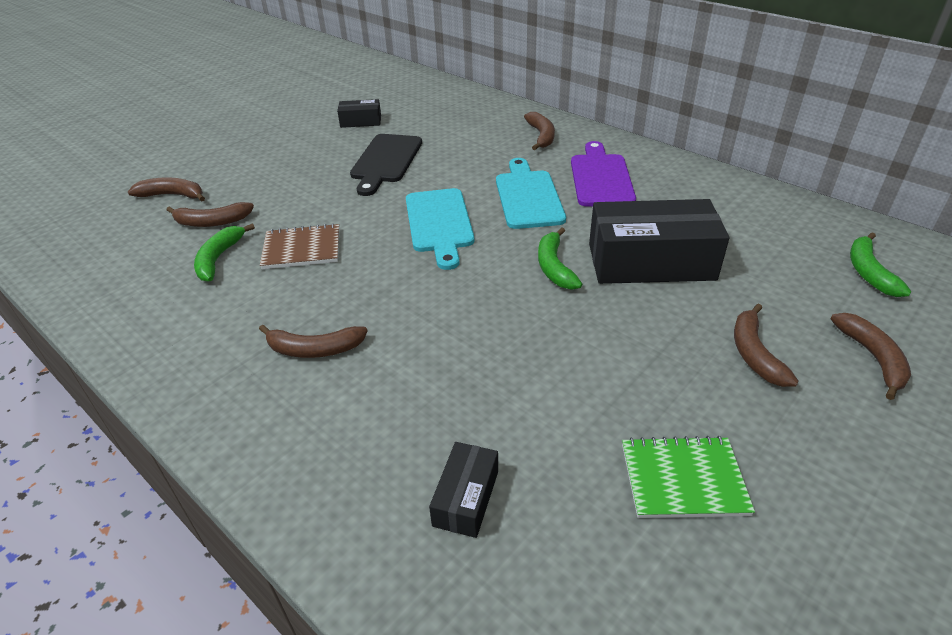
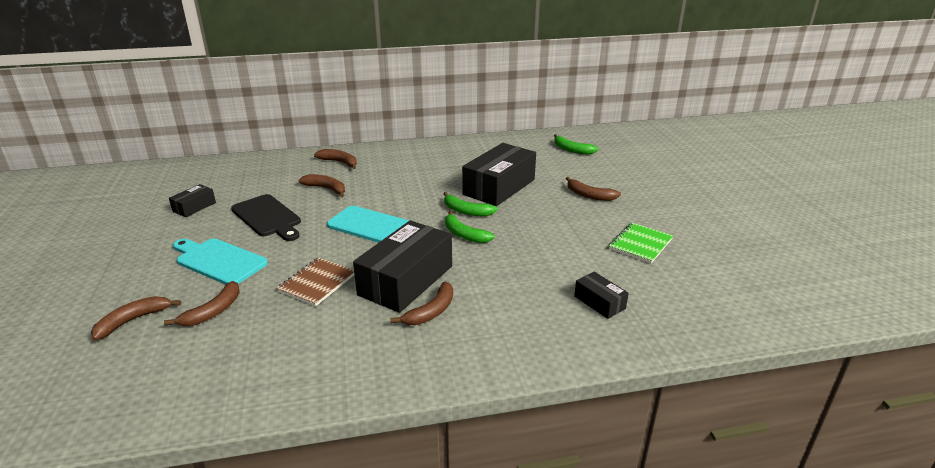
camera: 55 degrees left, 10 degrees down
(219, 258) = (270, 321): green banana -> green banana (464, 234)
(358, 300) = (406, 280): none -> black box
(528, 197) = (393, 191): turquoise cutting board -> turquoise cutting board (218, 261)
(601, 178) = (411, 166): purple cutting board -> none
(872, 358) = (619, 175): brown banana -> brown banana (326, 189)

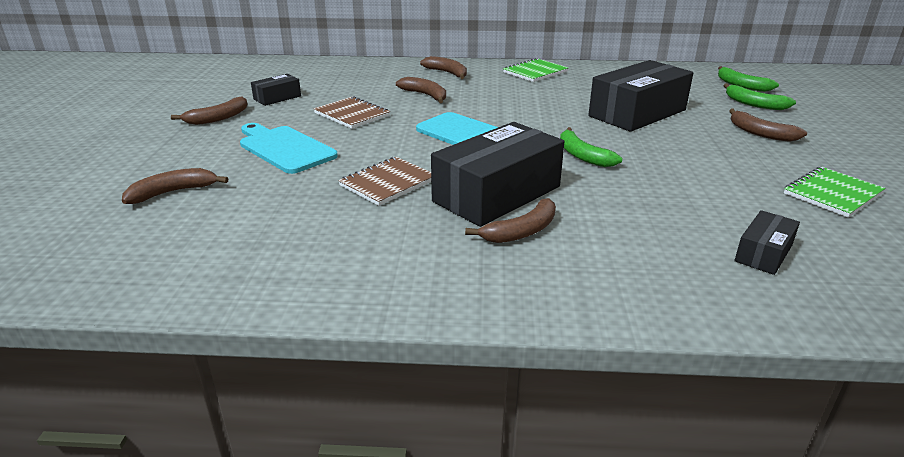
camera: 15 degrees right, 0 degrees up
(213, 311) = (260, 195): brown banana -> brown banana (218, 118)
(268, 217) = (352, 114): black cutting board -> brown notebook
(413, 153) = (535, 72): none -> green notebook
(466, 211) = (590, 132): green banana -> green banana (753, 104)
(599, 302) = (763, 253): black box -> black box turned 60 degrees clockwise

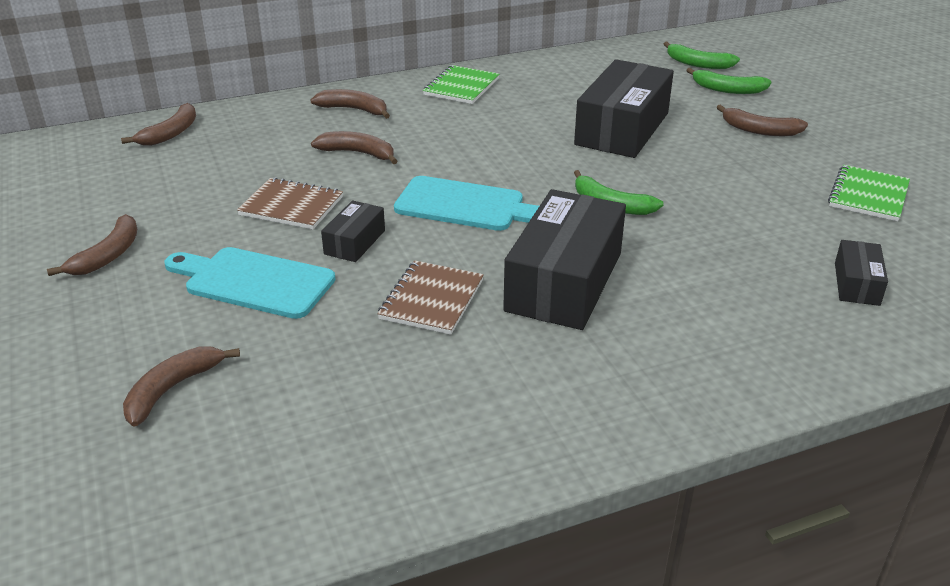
camera: 25 degrees left, 5 degrees up
(277, 98) = (159, 201): black box -> black box (354, 242)
(521, 231) = (627, 323): brown banana -> brown banana (170, 133)

